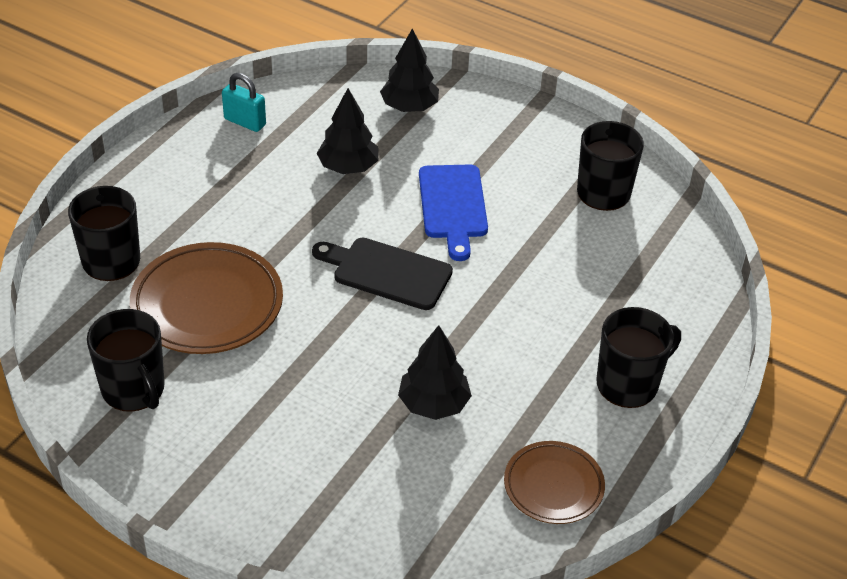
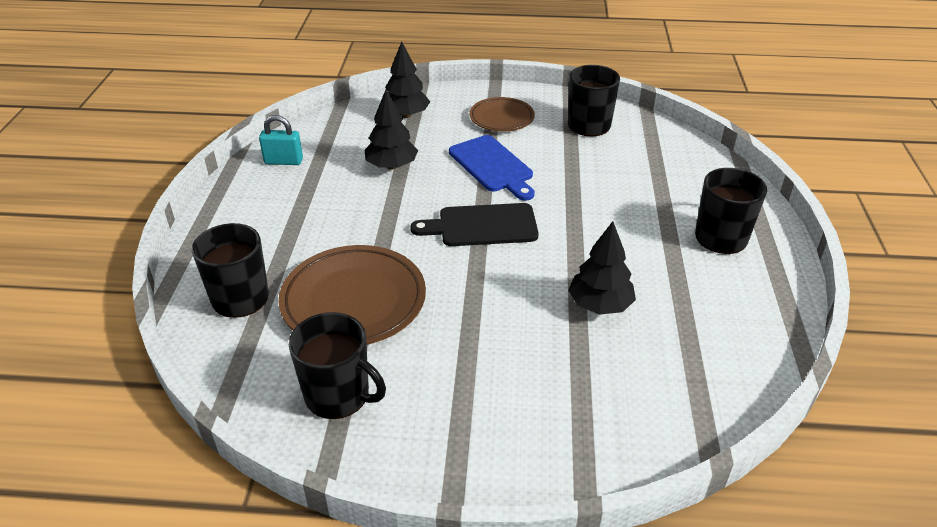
camera: 25 degrees left, 5 degrees down
(553, 486) = (740, 328): brown plate -> brown plate (501, 118)

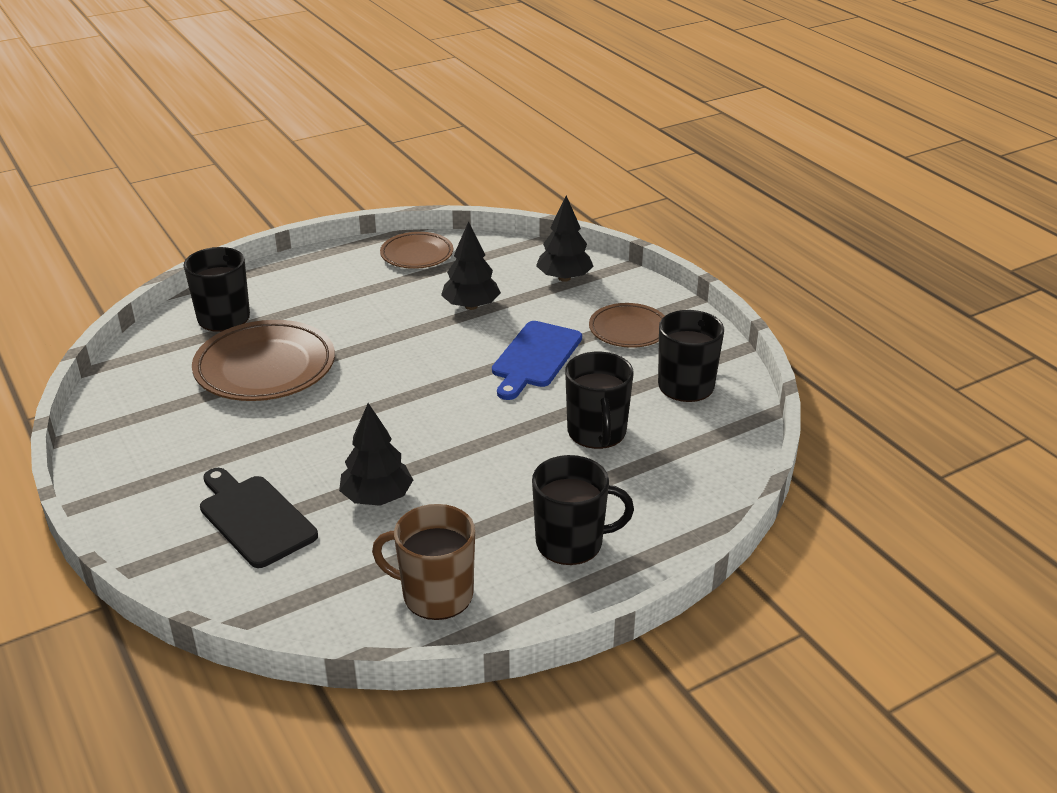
camera: 55 degrees right, 5 degrees down
(283, 161) = (417, 255): turquoise padlock -> brown plate
(338, 395) = (153, 407): black mug -> black mug (597, 432)
(482, 226) = (431, 389): black cutting board -> black cutting board (254, 518)
(739, 319) = (436, 595): none -> brown mug

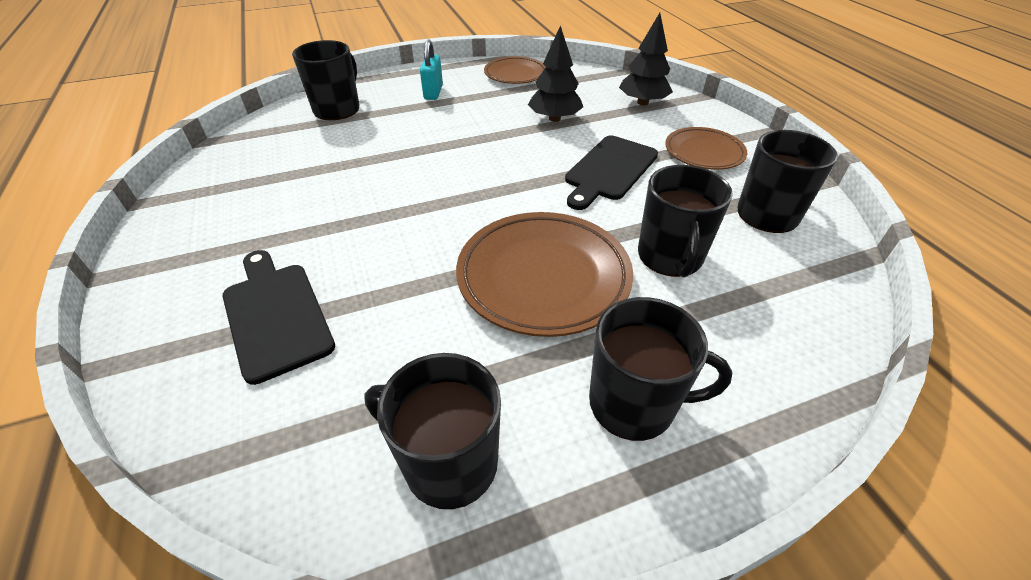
camera: 10 degrees right, 10 degrees up
(265, 368) = (353, 155): brown plate -> brown plate (543, 277)
(328, 286) = (433, 92): none -> turquoise padlock
(377, 497) = (415, 306): black tree -> none
(436, 595) = (448, 462): brown mug -> black mug
(535, 358) = (609, 170): blue cutting board -> black cutting board

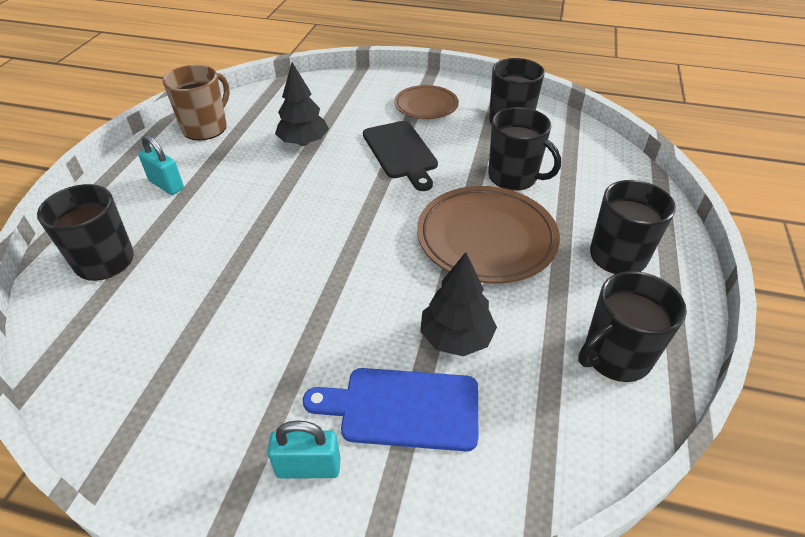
camera: 55 degrees left, 0 degrees up
(190, 288) = (308, 467): none -> turquoise padlock
(275, 315) = (402, 408): black cutting board -> blue cutting board
(515, 74) = (205, 128): brown plate -> brown mug
(642, 102) = (336, 95): black tree -> black tree (456, 338)

